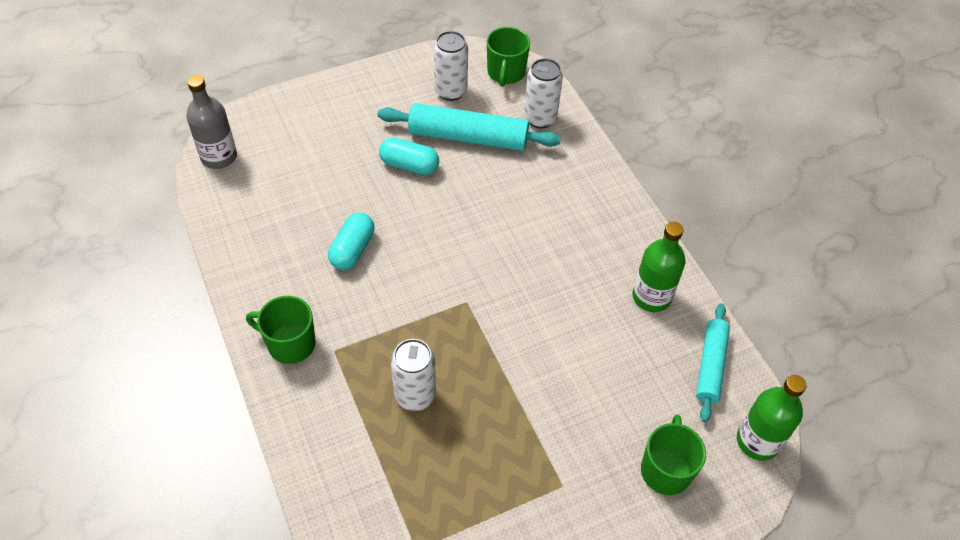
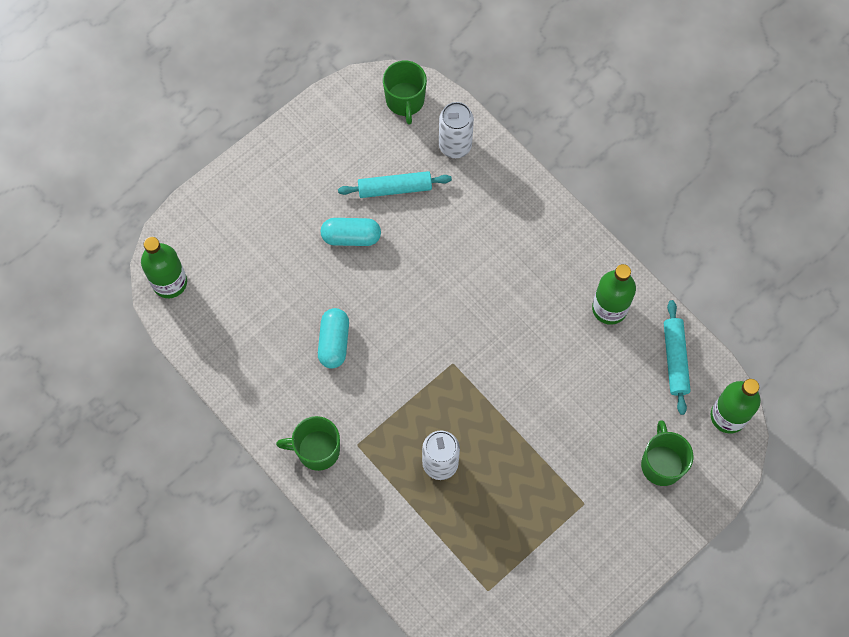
camera: 15 degrees left, 15 degrees up
(219, 157) = (169, 282): grey bottle -> green bottle
(450, 91) = (359, 139): white can -> none
(468, 137) = (395, 188): turquoise rolling pin -> turquoise rolling pin, size x0.63

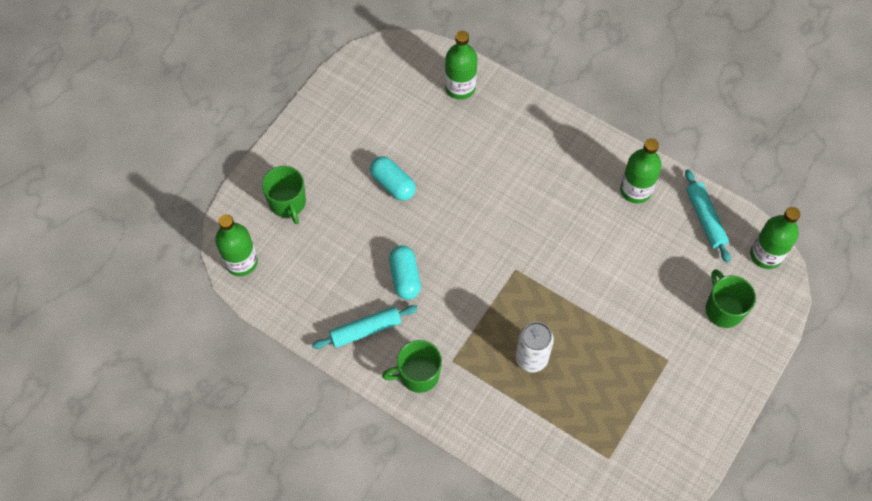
camera: 15 degrees left, 5 degrees down
(351, 237) = (393, 184): turquoise capsule -> turquoise capsule turned 60 degrees clockwise
(395, 188) = (419, 134): turquoise rolling pin -> turquoise rolling pin (365, 330)
(405, 101) = (405, 60): green mug -> green mug (288, 203)
(455, 146) = (460, 87): white can -> green bottle

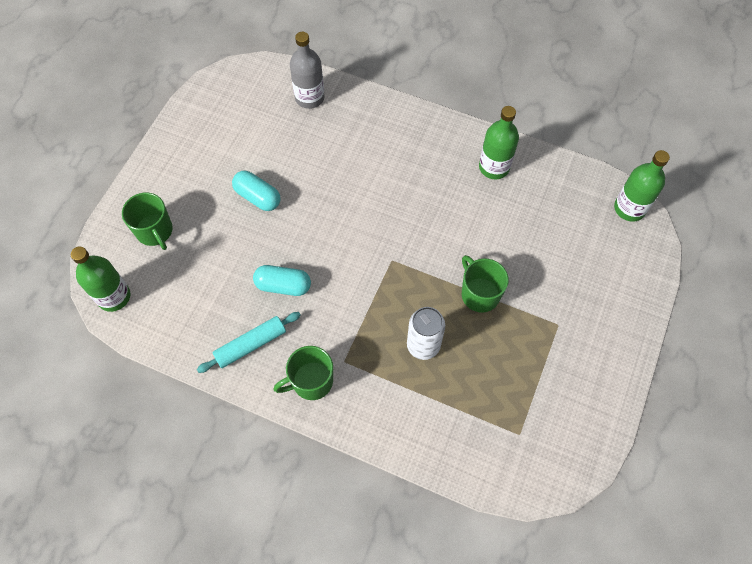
camera: 10 degrees left, 0 degrees up
(405, 277) = (283, 285): turquoise capsule -> turquoise capsule turned 60 degrees counterclockwise
(460, 87) = (309, 98): green bottle -> grey bottle
(705, 218) = (565, 183): turquoise rolling pin -> none
(723, 309) = (600, 266): green mug -> green mug (479, 294)

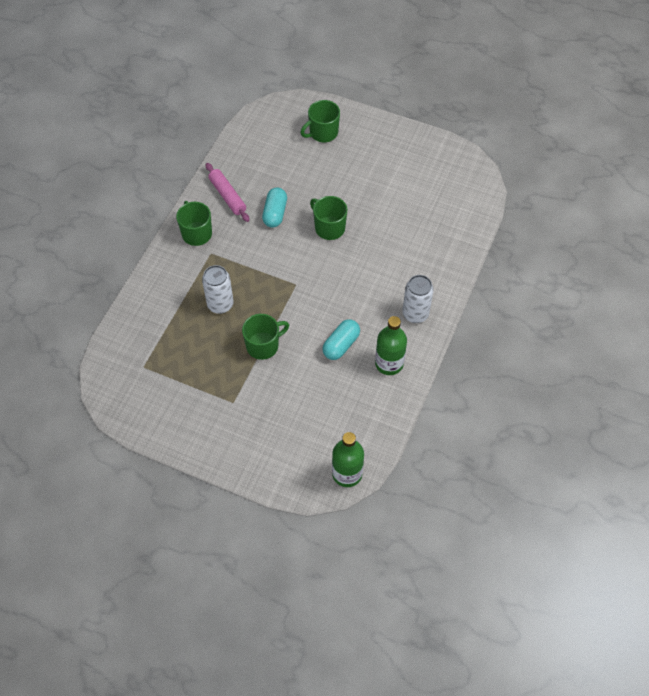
camera: 90 degrees right, 5 degrees down
(114, 297) = (269, 115): green bottle -> none
(251, 345) = (227, 196): turquoise rolling pin -> pink rolling pin
(258, 197) = (354, 193): turquoise capsule -> turquoise capsule (341, 345)
(309, 98) = (456, 224): grey bottle -> none
(309, 224) = (329, 228): none -> green mug
(429, 141) = (415, 314): none -> white can

